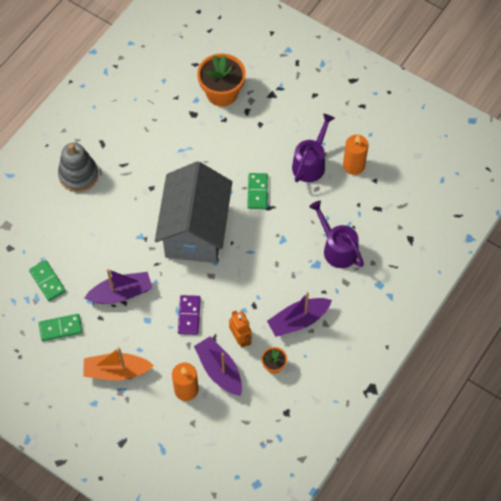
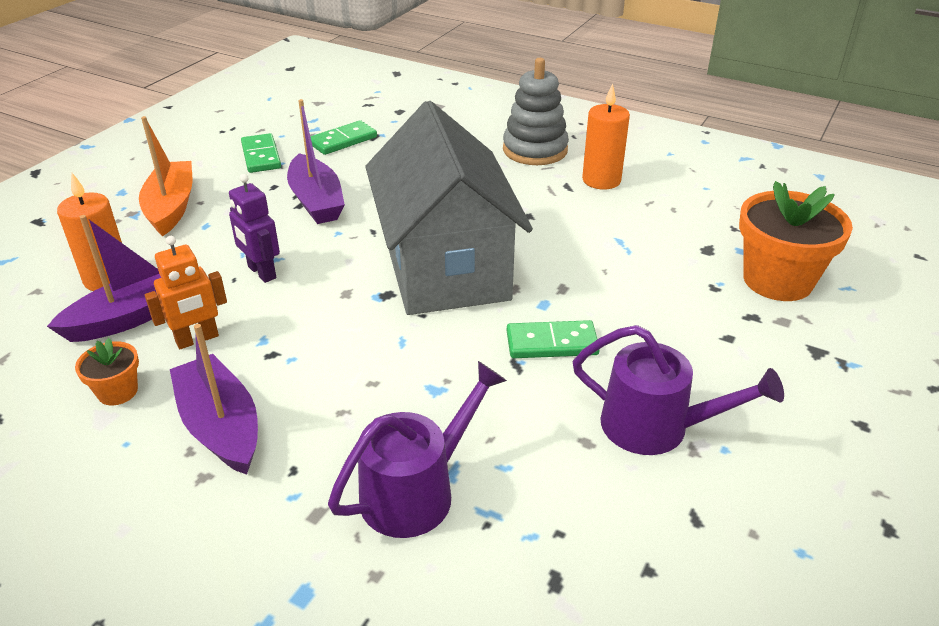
camera: 85 degrees right, 25 degrees down
(189, 315) = (261, 272): purple domino -> purple robot
(195, 230) = (446, 268): grey house -> grey house turned 75 degrees clockwise
(353, 165) = (681, 516): orange candle -> orange candle (601, 180)

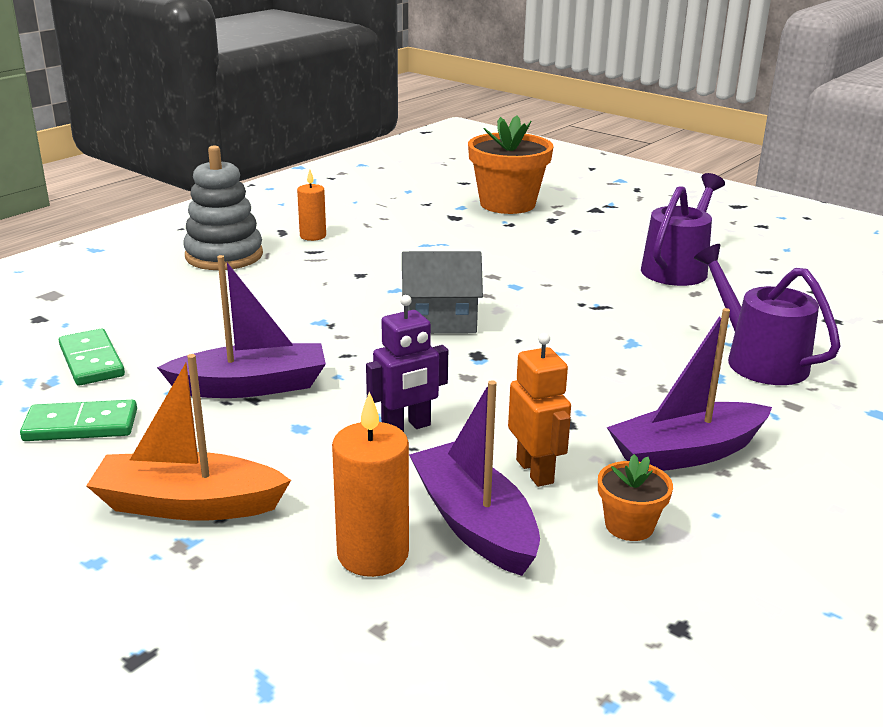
camera: 80 degrees left, 10 degrees down
(446, 268) = (440, 321): grey house -> grey house, size x0.47
(552, 343) = (573, 289): green domino -> none
(601, 180) = (313, 236): orange candle -> orange candle, size x0.64

